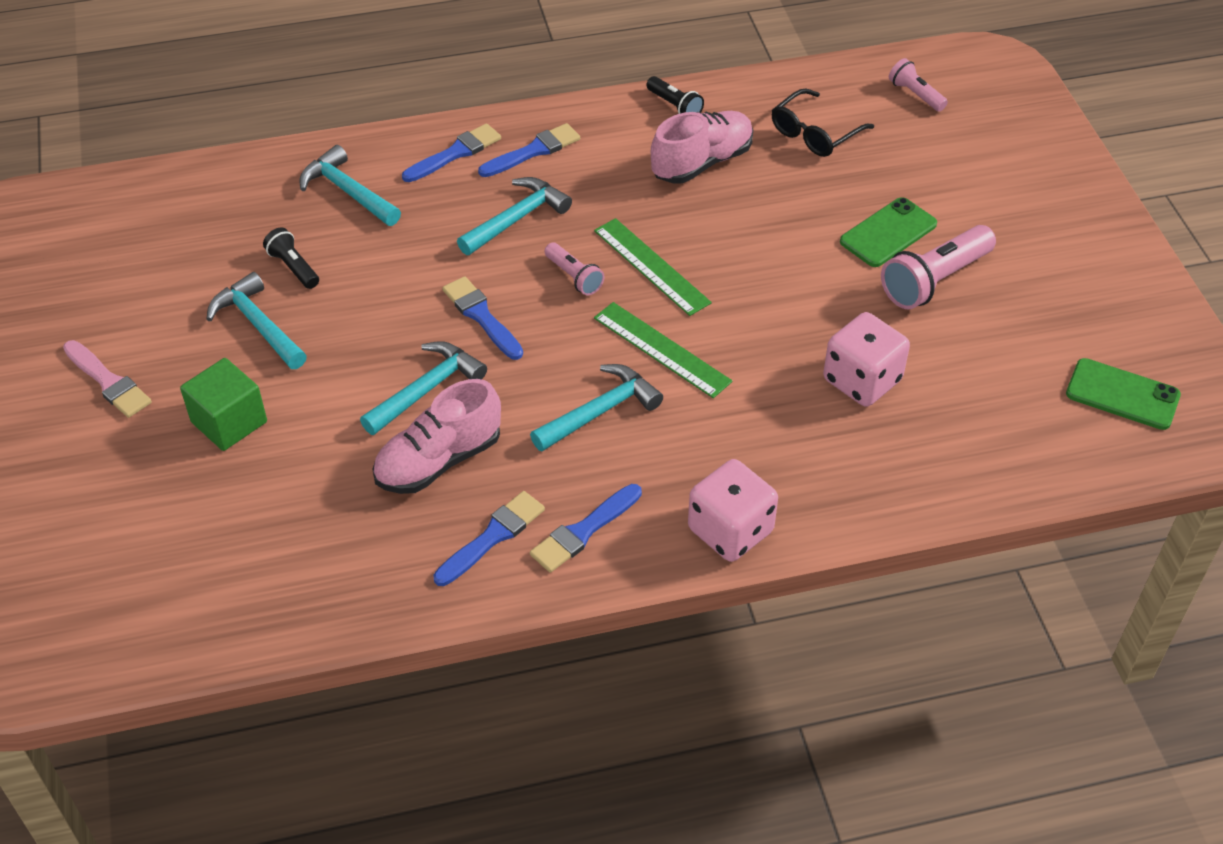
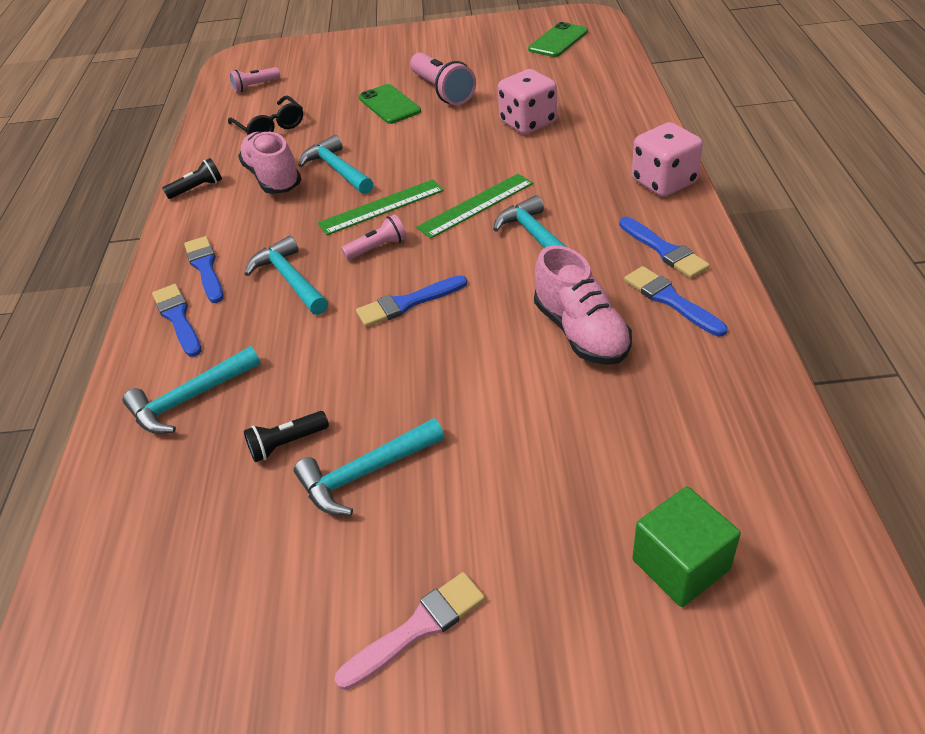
camera: 75 degrees left, 5 degrees down
(229, 422) = (507, 496): green cube -> green cube (680, 564)
(426, 390) = (491, 340): turquoise hammer -> turquoise hammer (337, 170)

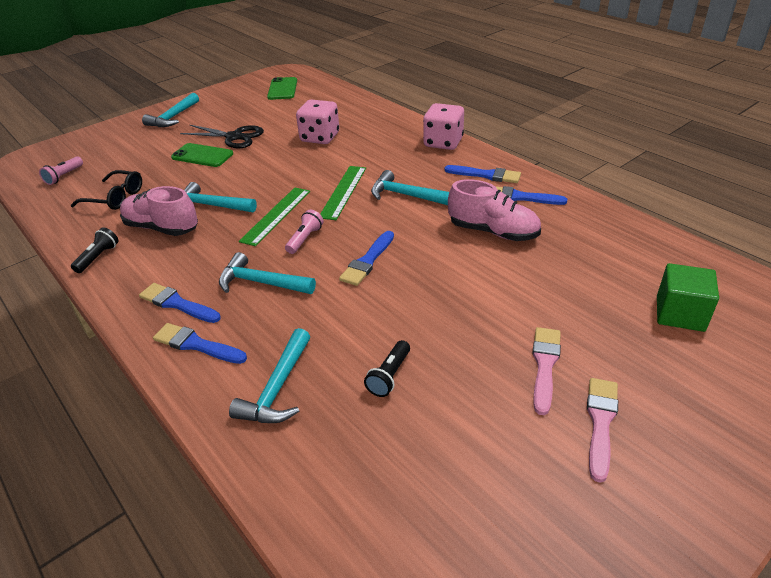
camera: 40 degrees left, 5 degrees down
(366, 473) = (464, 363): turquoise hammer -> turquoise hammer (173, 117)
(440, 527) = (545, 366): none -> pink brush
(442, 91) = (234, 137): pink flashlight -> black scissors

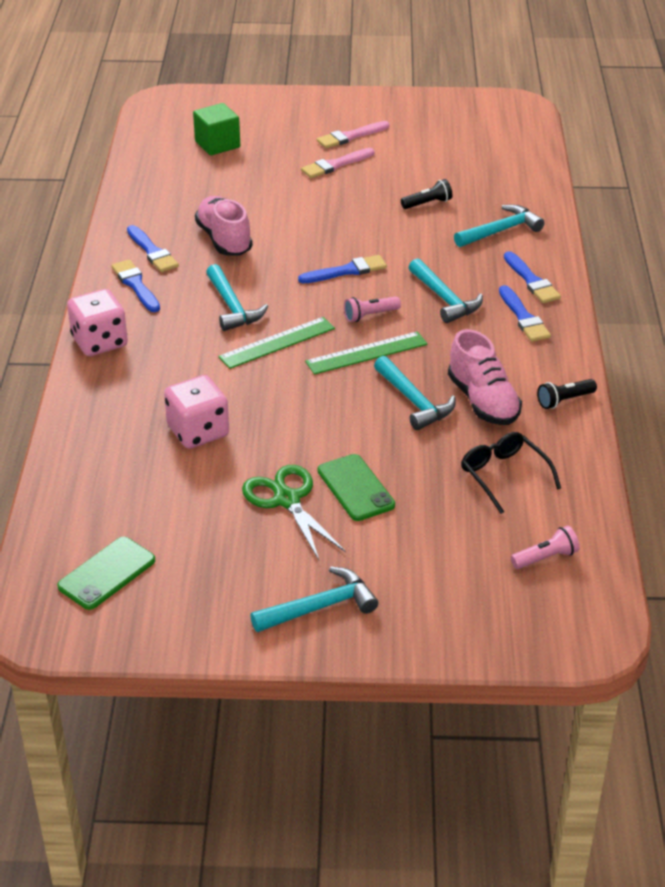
camera: 140 degrees left, 0 degrees up
(234, 137) = (287, 500): black scissors -> green scissors

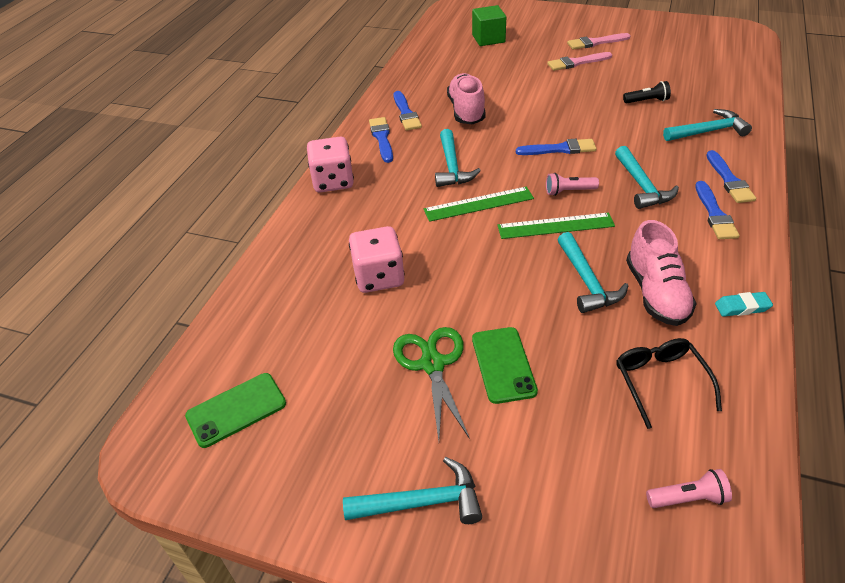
camera: 20 degrees right, 5 degrees up
(564, 400) = (742, 307): black flashlight -> turquoise eraser

